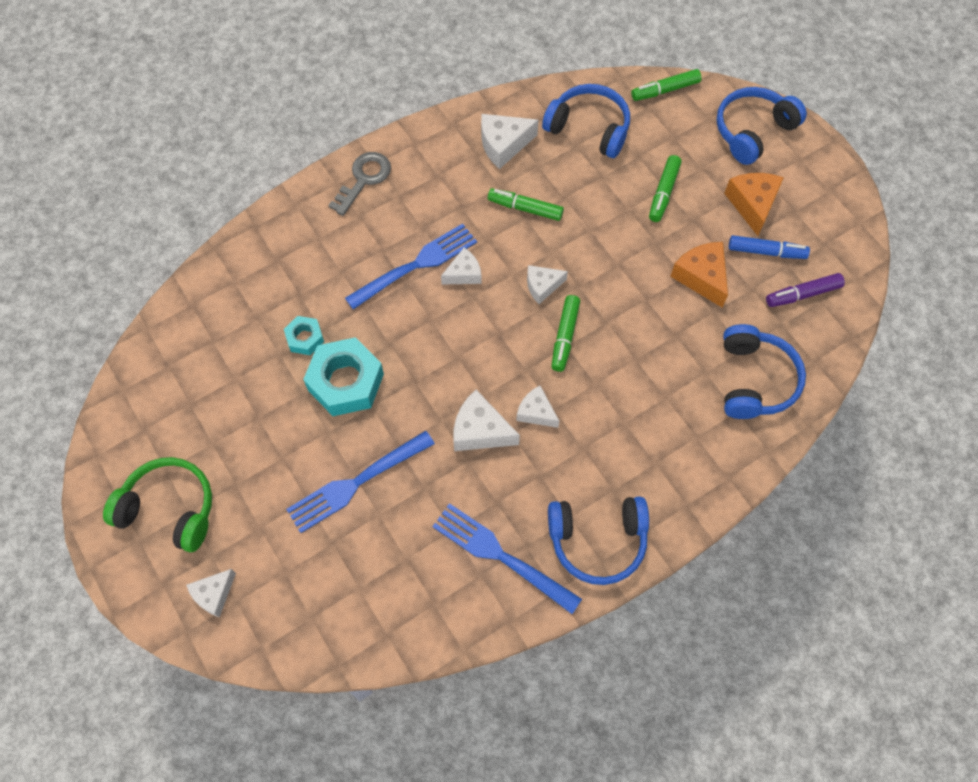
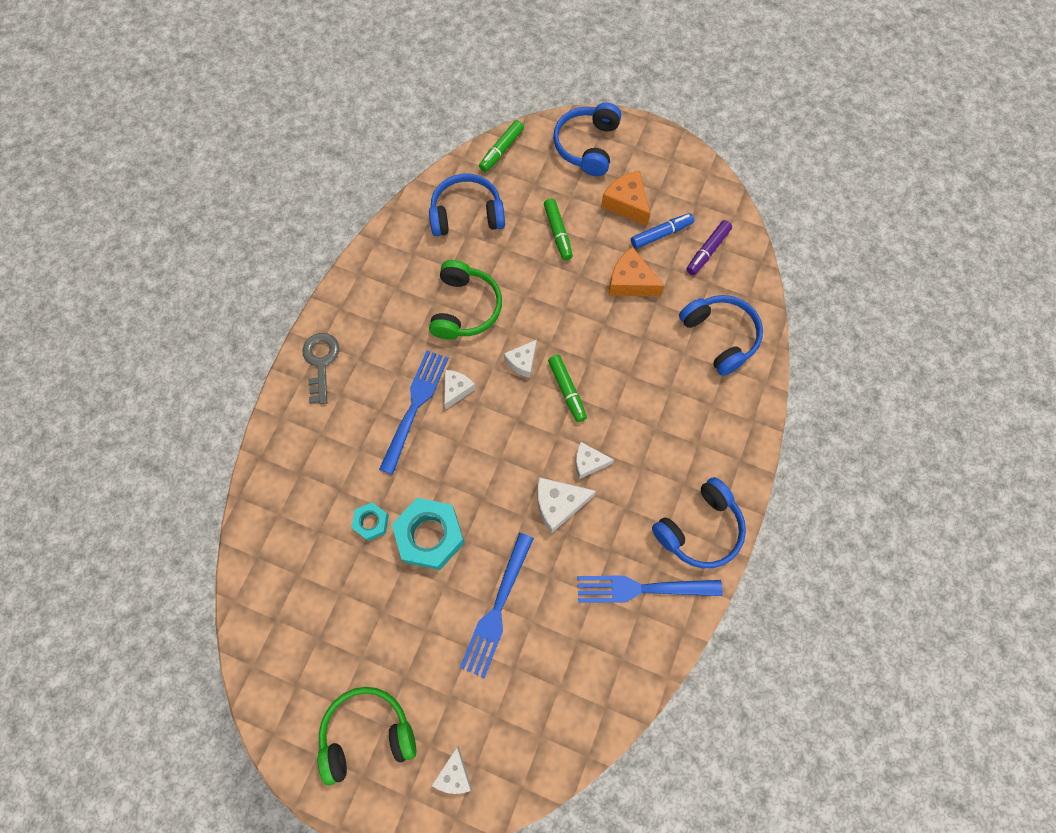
camera: 35 degrees left, 5 degrees up
(503, 145) = (411, 266): white cheese -> none
(525, 208) = (465, 308): green marker -> green headphones

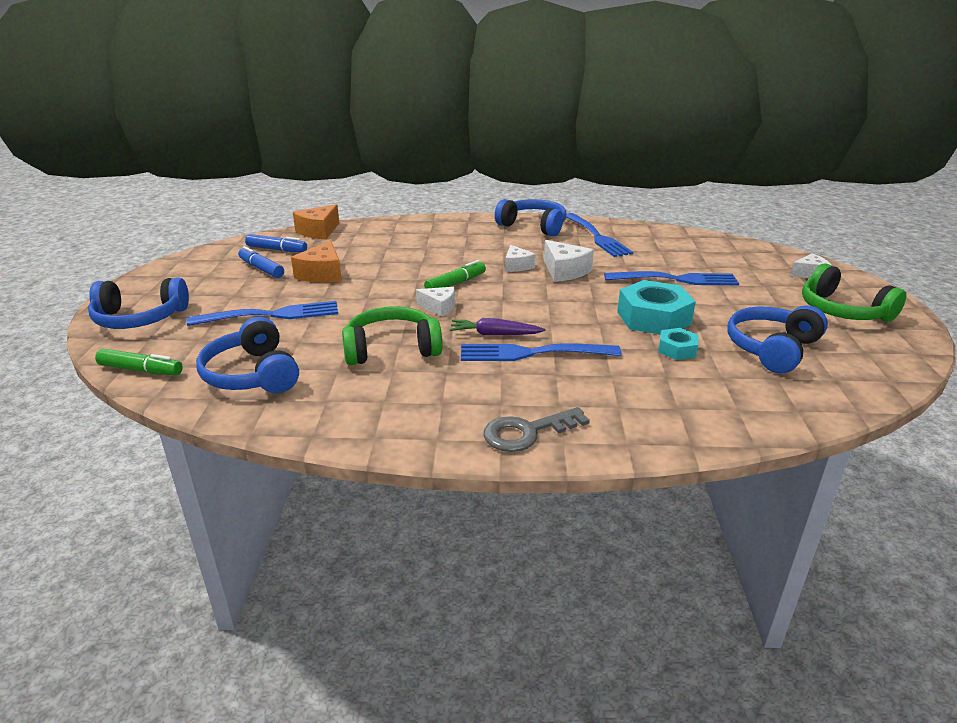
camera: 110 degrees left, 40 degrees down
(456, 389) = (494, 334): white cheese -> purple carrot
(558, 233) = (270, 315): green marker -> blue fork
(626, 203) = (224, 288): orange cheese -> orange cheese (318, 231)
(707, 251) = (277, 249): purple marker -> blue marker
(720, 336) = (364, 237): blue headphones -> blue headphones (772, 349)

